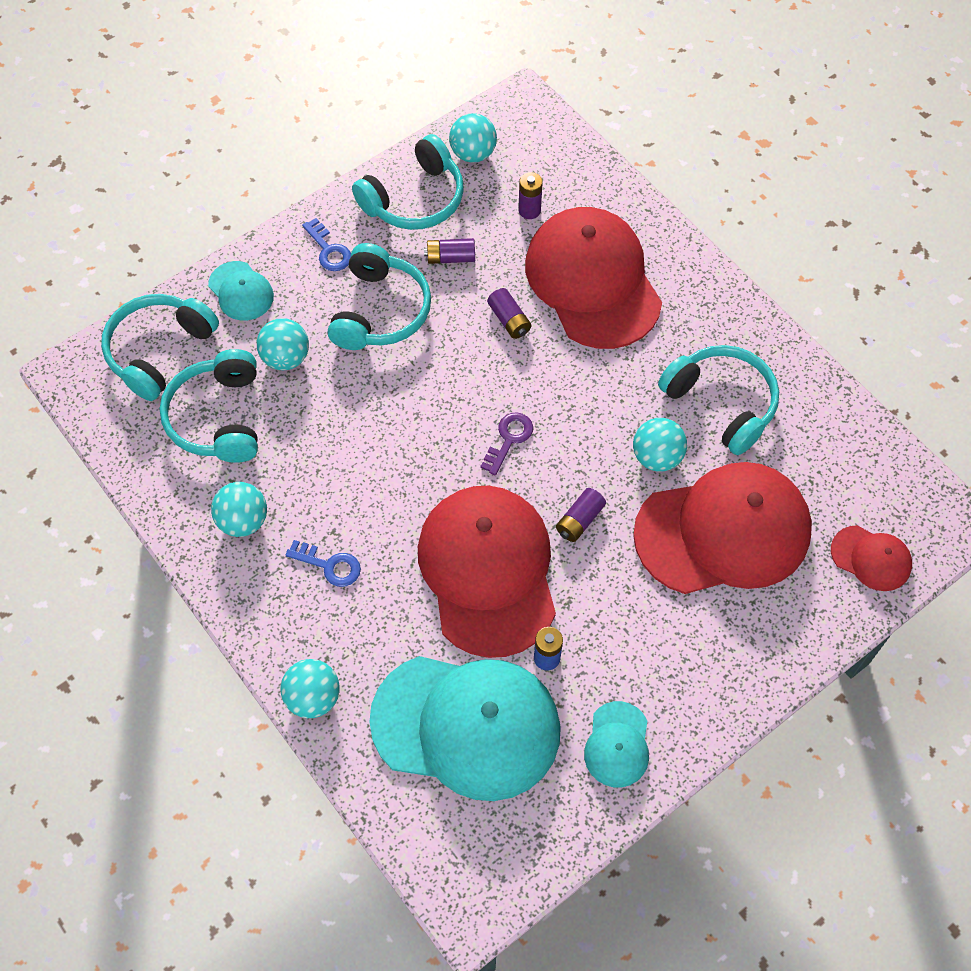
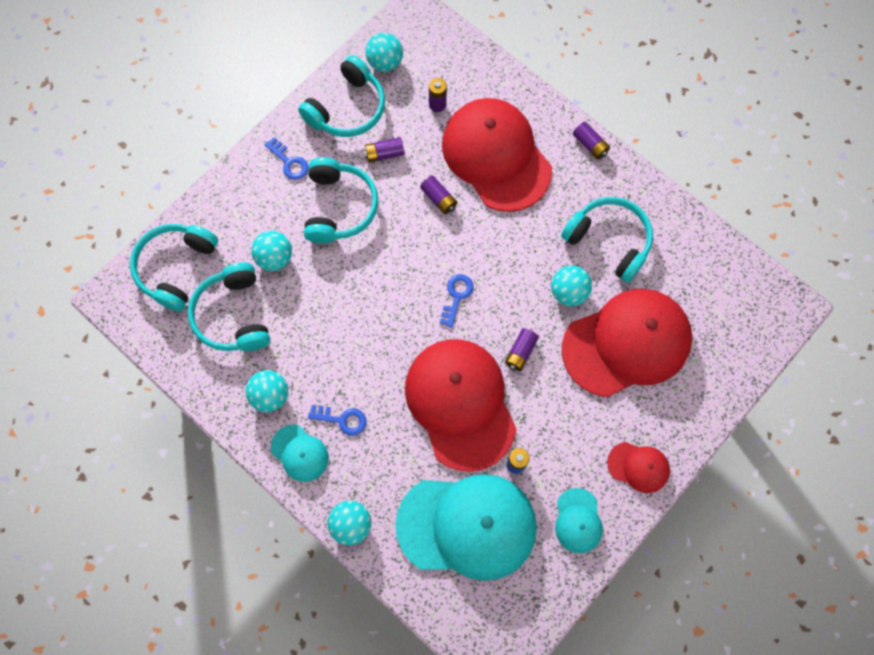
camera: 10 degrees left, 10 degrees up
(241, 291) = (228, 208): turquoise cap -> turquoise cap (300, 453)
(509, 439) = (456, 296): purple key -> blue key
(717, 285) = (590, 145): none -> purple battery
(871, 558) = (736, 346): red cap -> red cap (638, 467)

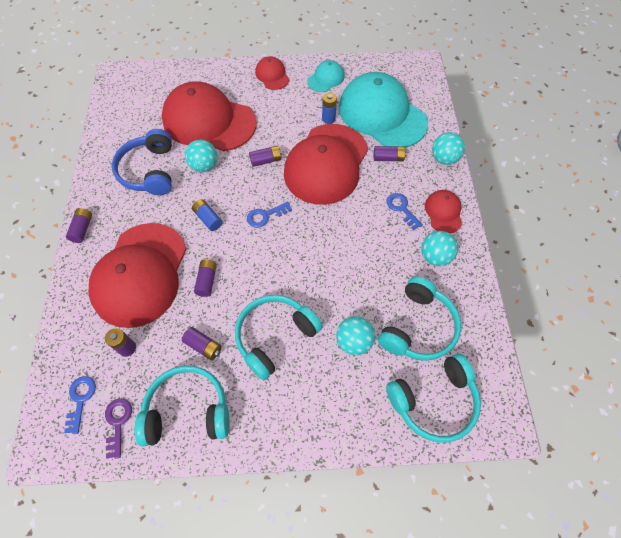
camera: 135 degrees left, 10 degrees down
(289, 162) = (274, 407): blue key -> blue key (80, 400)
(300, 453) = (443, 212): turquoise cap -> red cap
(385, 62) = (118, 423): turquoise ball -> purple key
(407, 470) = (388, 158): none -> purple battery
(501, 247) = (208, 219): none -> blue battery
(609, 241) = (149, 171): turquoise headphones -> blue headphones

